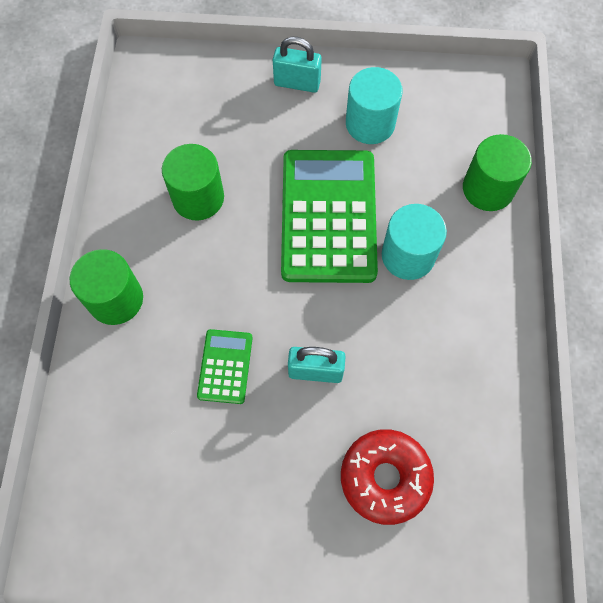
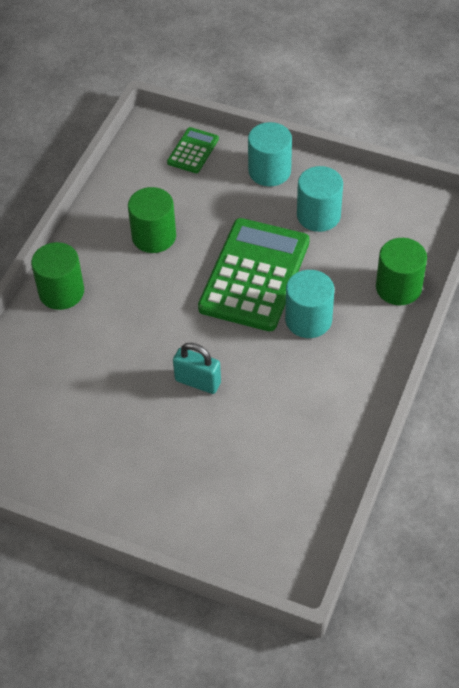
camera: 20 degrees right, 15 degrees down
(225, 366) = (128, 360): green calculator -> green calculator (193, 151)
(297, 83) = (269, 171): turquoise padlock -> turquoise cylinder
(385, 477) = (222, 469): red donut -> none

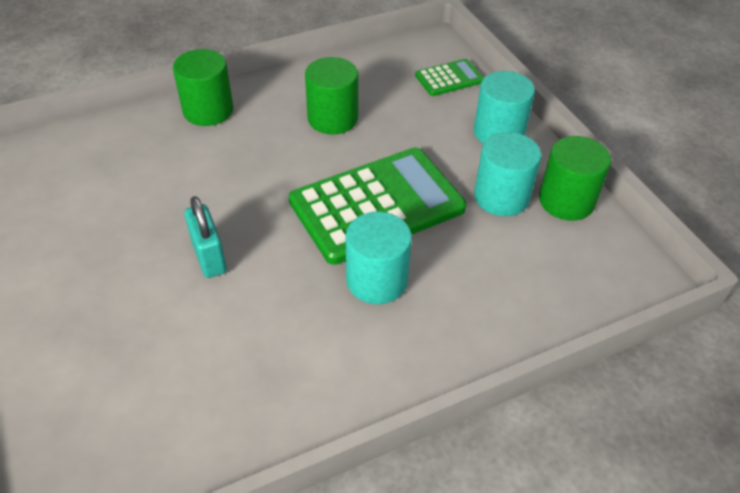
camera: 40 degrees right, 5 degrees down
(398, 287) = (507, 319): green cylinder -> green cylinder (566, 201)

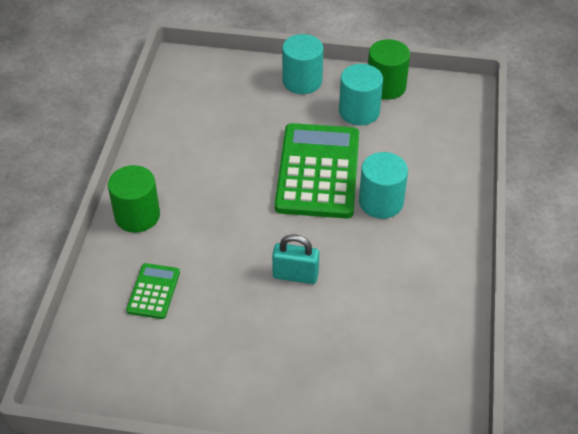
camera: 55 degrees left, 0 degrees up
(332, 118) = (212, 152): green cylinder -> none
(449, 78) = (226, 74): green calculator -> green calculator (153, 291)

